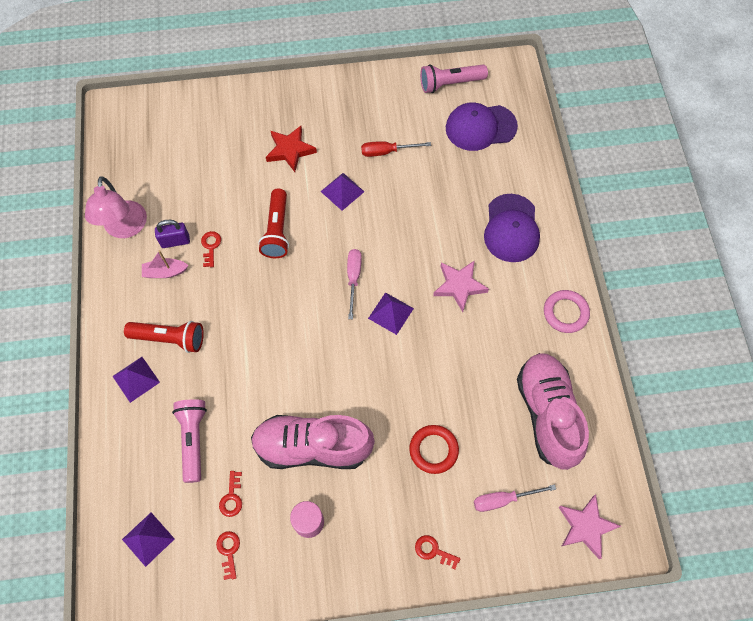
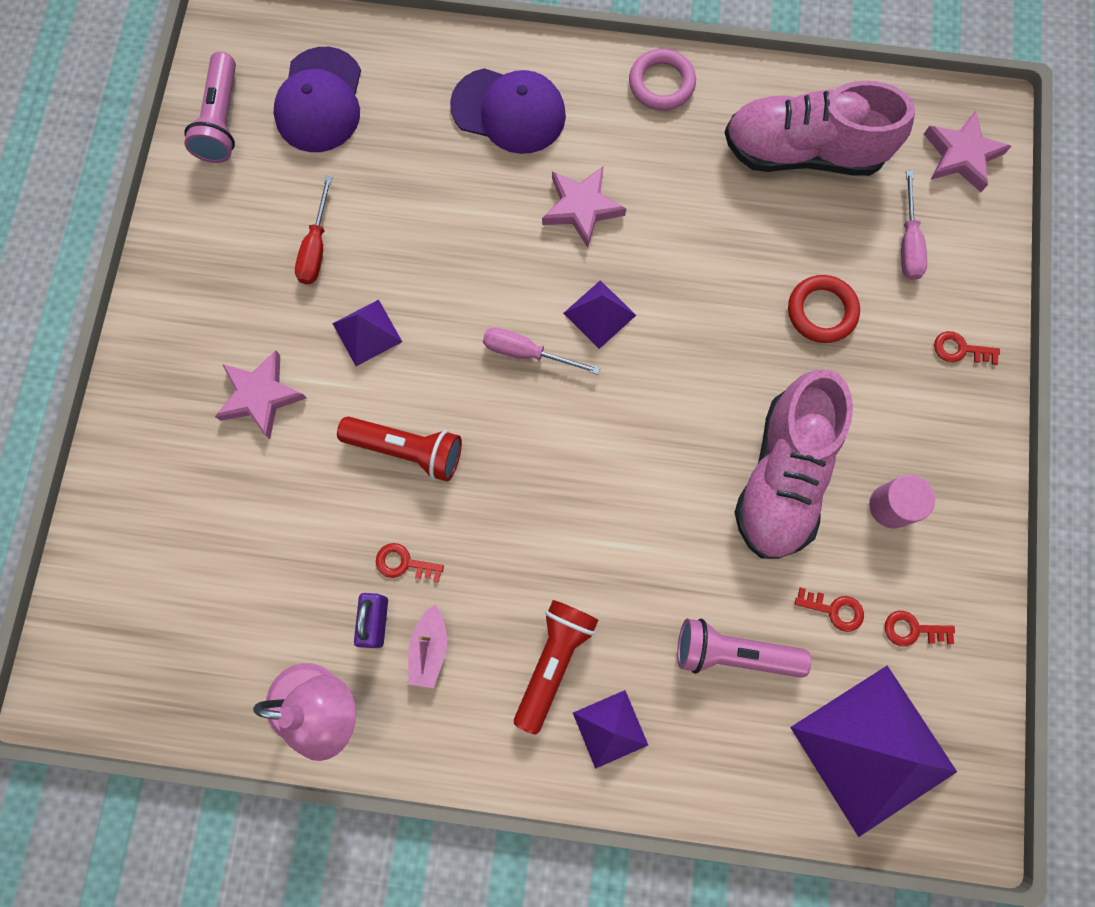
camera: 75 degrees left, 10 degrees up
(148, 539) = (873, 749): purple pyramid -> purple pyramid, size x2.06
(290, 150) = (261, 396): red star -> pink star
(433, 551) = (960, 349): red key -> red key turned 60 degrees clockwise

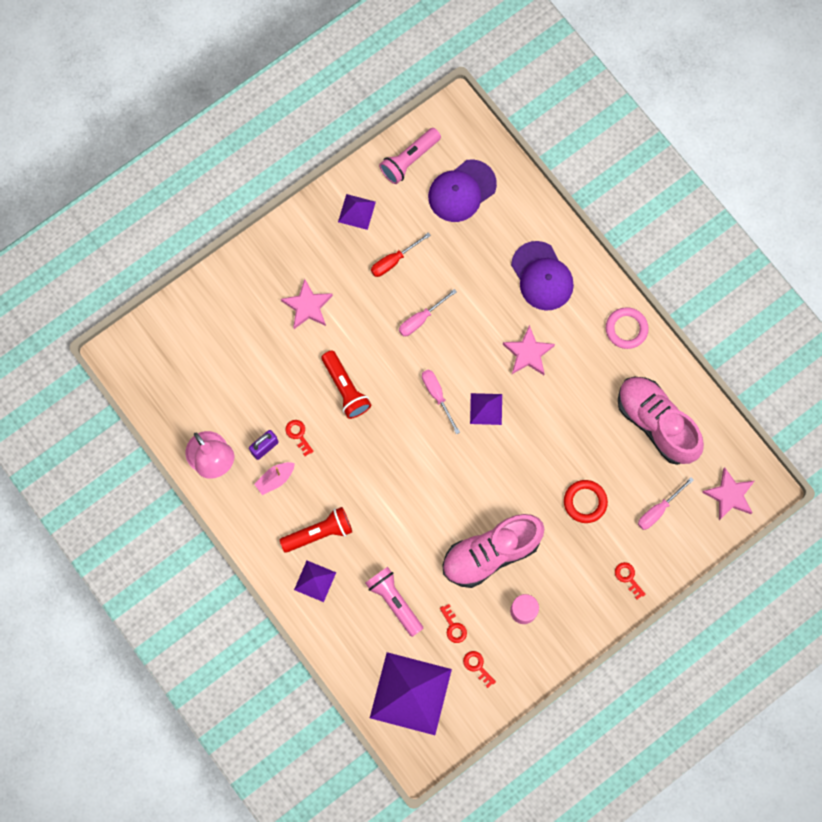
camera: 45 degrees right, 0 degrees up
(367, 332) = (378, 321): purple pyramid -> purple pyramid (356, 211)
(417, 283) = (421, 319): none -> pink screwdriver

